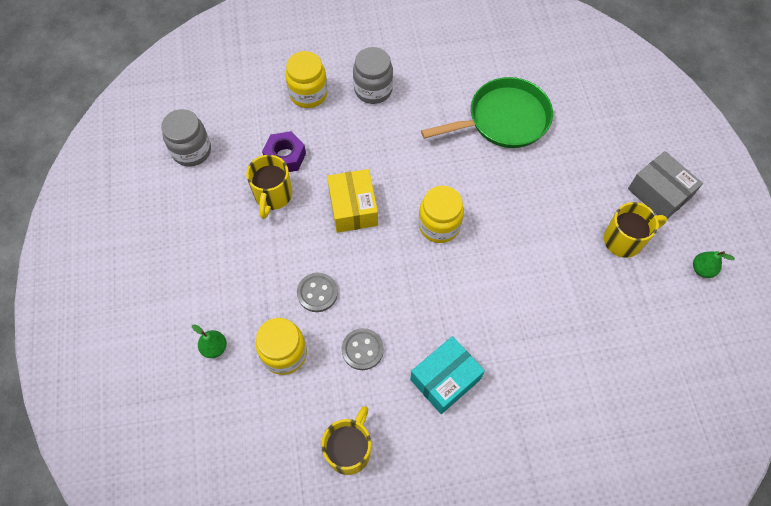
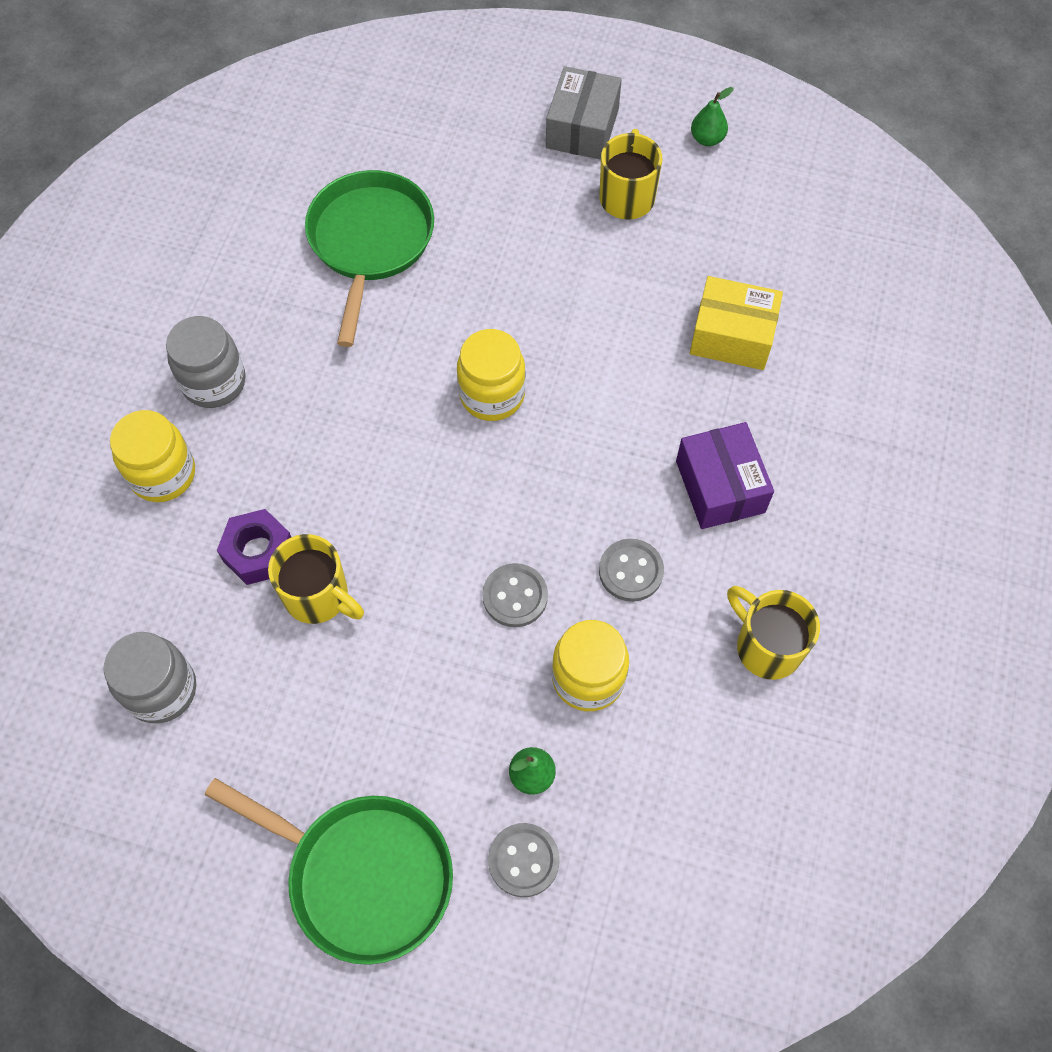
camera: 65 degrees left, 0 degrees up
(129, 287) = (362, 875): none -> green pan
(165, 364) = (523, 860): none -> grey button
(353, 208) = (402, 493): yellow box -> yellow box (732, 336)
(445, 379) = (720, 486): turquoise box -> purple box
(659, 193) = (582, 128): grey box -> grey box turned 60 degrees counterclockwise

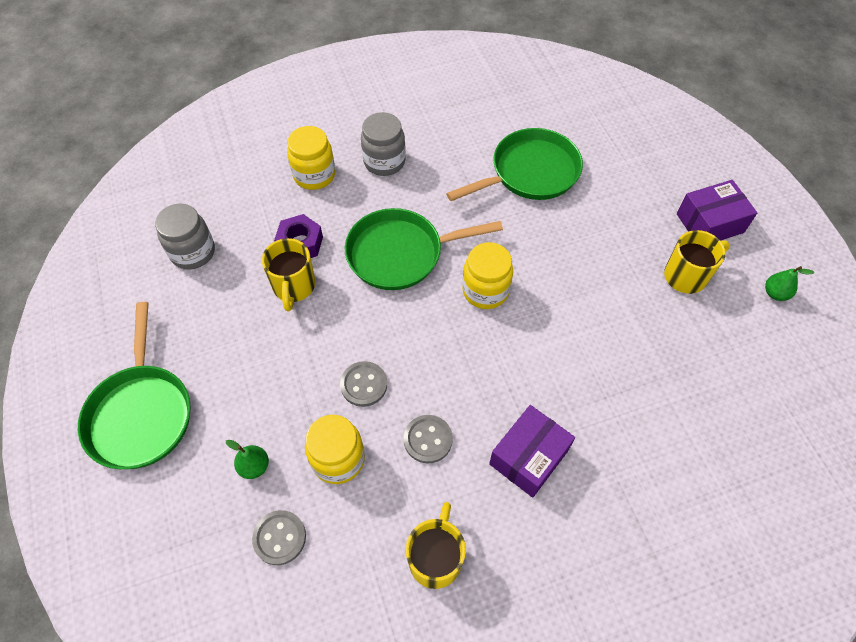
camera: 55 degrees right, 5 degrees down
(368, 449) = (400, 253): none -> green pan
(523, 860) = (197, 495): grey button -> grey button (279, 538)
(582, 128) = (710, 223): grey box -> purple box
(732, 336) = (644, 397): yellow box -> none

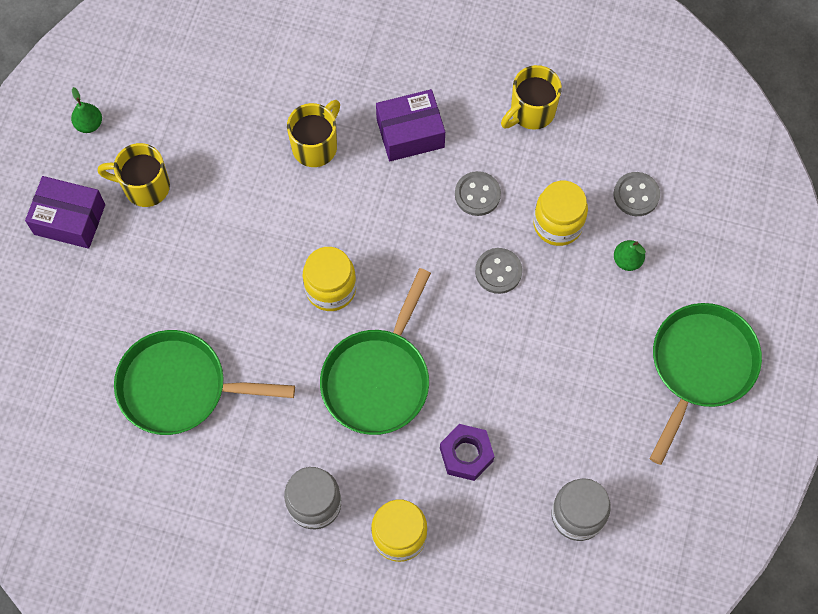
camera: 145 degrees left, 10 degrees up
(294, 287) = (501, 408): yellow mug -> yellow mug (316, 146)
(400, 253) = (378, 378): green pan -> green pan turned 90 degrees clockwise

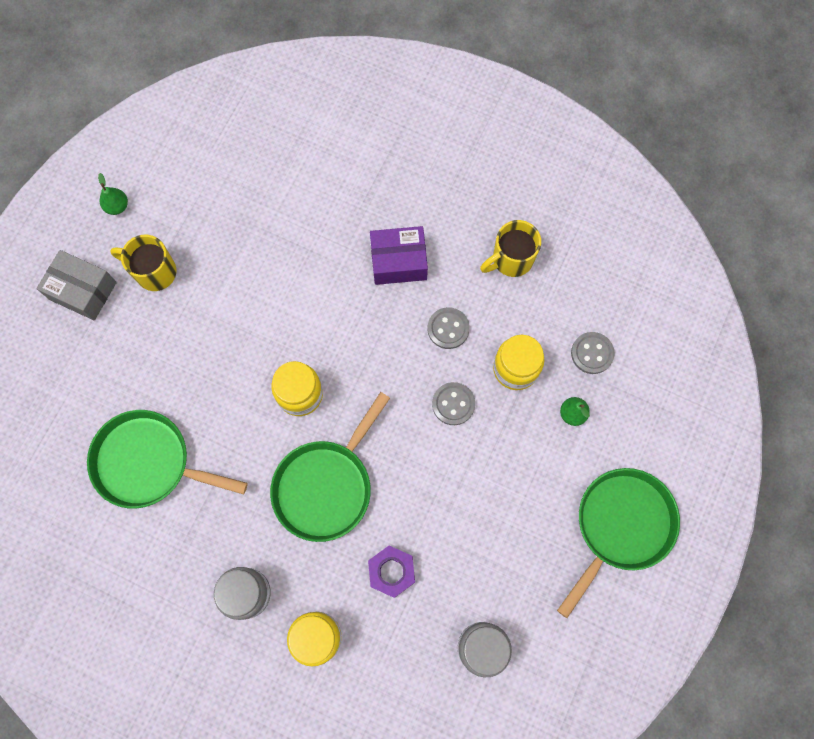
camera: 10 degrees right, 5 degrees up
(69, 219) = (83, 291): purple box -> grey box
(316, 146) = (312, 259): yellow mug -> none

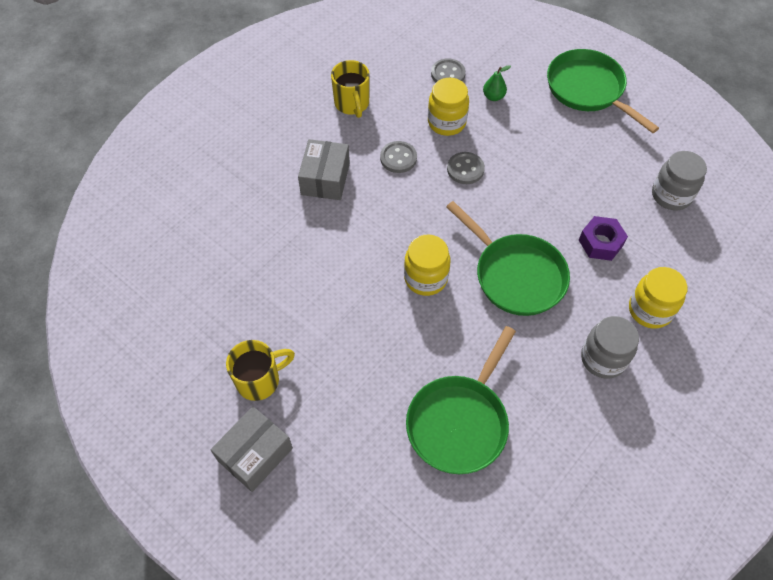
camera: 75 degrees left, 15 degrees down
(117, 206) = (173, 403): green pear -> none
(154, 272) = (260, 380): yellow mug -> yellow mug turned 150 degrees counterclockwise
(398, 261) = (325, 179): purple box -> grey box

